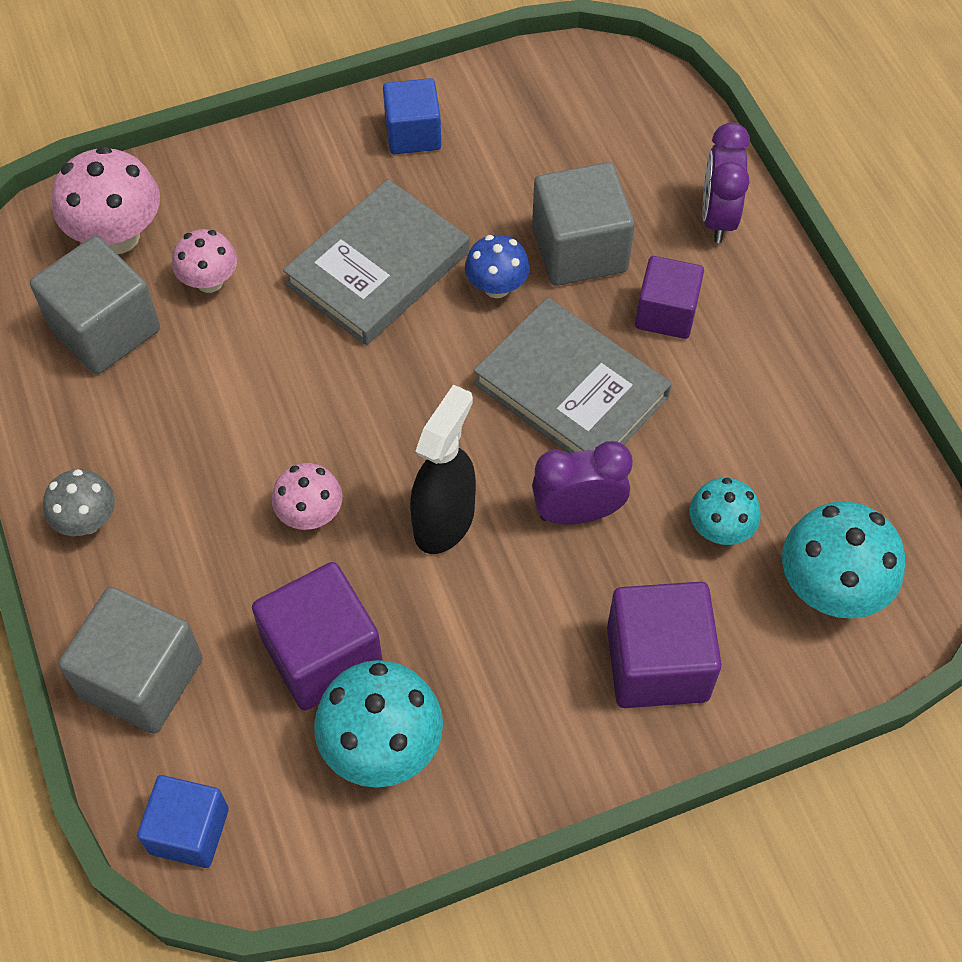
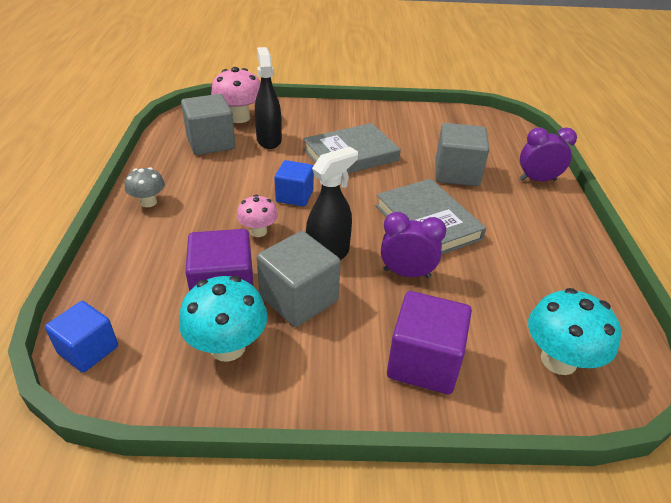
camera: 20 degrees right, 20 degrees down
(141, 678) = (122, 270): grey cube -> grey cube (299, 299)
(209, 281) = (269, 140): pink mushroom -> black spray bottle
(413, 134) = (393, 119): blue cube -> blue cube (294, 196)
(497, 287) = (406, 175): blue mushroom -> none
(666, 313) = (494, 207): purple cube -> none
(718, 217) = (537, 180): purple clock -> purple clock turned 60 degrees clockwise
(720, 529) = (492, 307): turquoise mushroom -> none

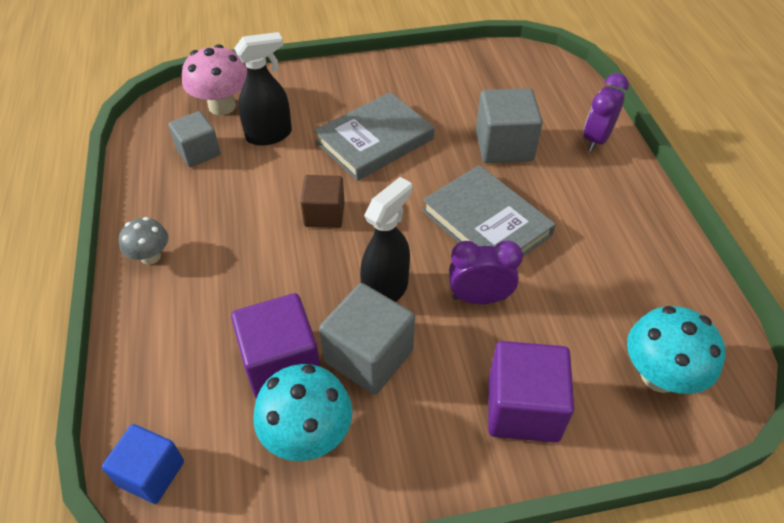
camera: 10 degrees left, 10 degrees up
(211, 143) = (198, 152): grey cube -> grey cube, size x0.66
(258, 231) = (296, 273): pink mushroom -> none
(269, 140) = (269, 135): black spray bottle -> black spray bottle turned 90 degrees clockwise
(294, 196) = (324, 214): blue cube -> brown cube
(537, 180) = (596, 139): purple clock -> purple clock turned 45 degrees counterclockwise

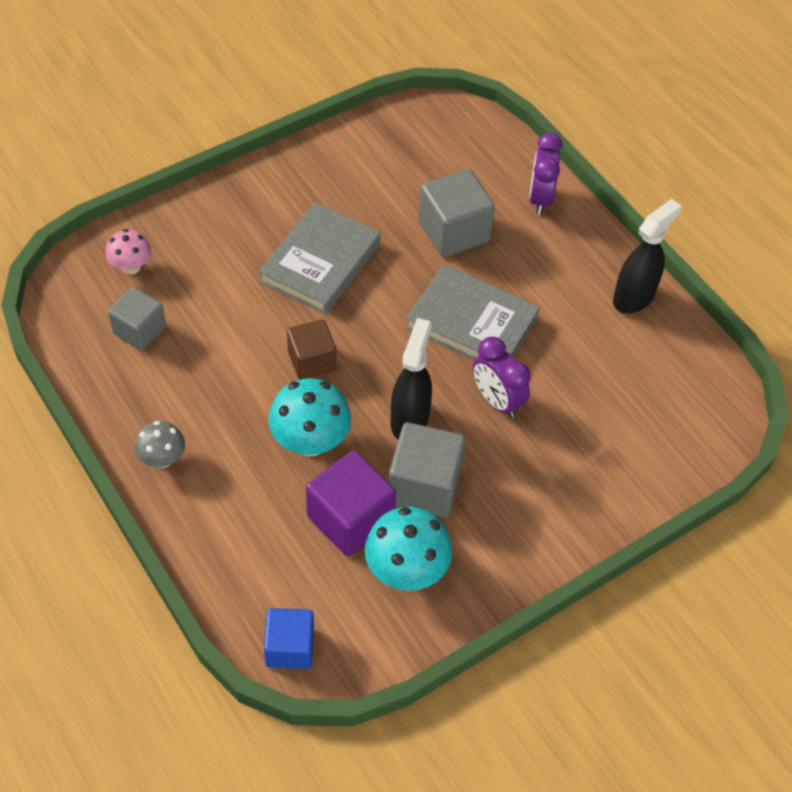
camera: 25 degrees left, 5 degrees up
(222, 106) = (131, 267): pink mushroom -> pink mushroom, size x0.60
(269, 135) = (205, 288): black spray bottle -> black spray bottle (633, 297)
(479, 298) = (497, 400): purple clock -> purple clock turned 105 degrees counterclockwise
(523, 408) = (574, 487): purple cube -> none
(659, 375) = (672, 422): turquoise mushroom -> turquoise mushroom (310, 441)

